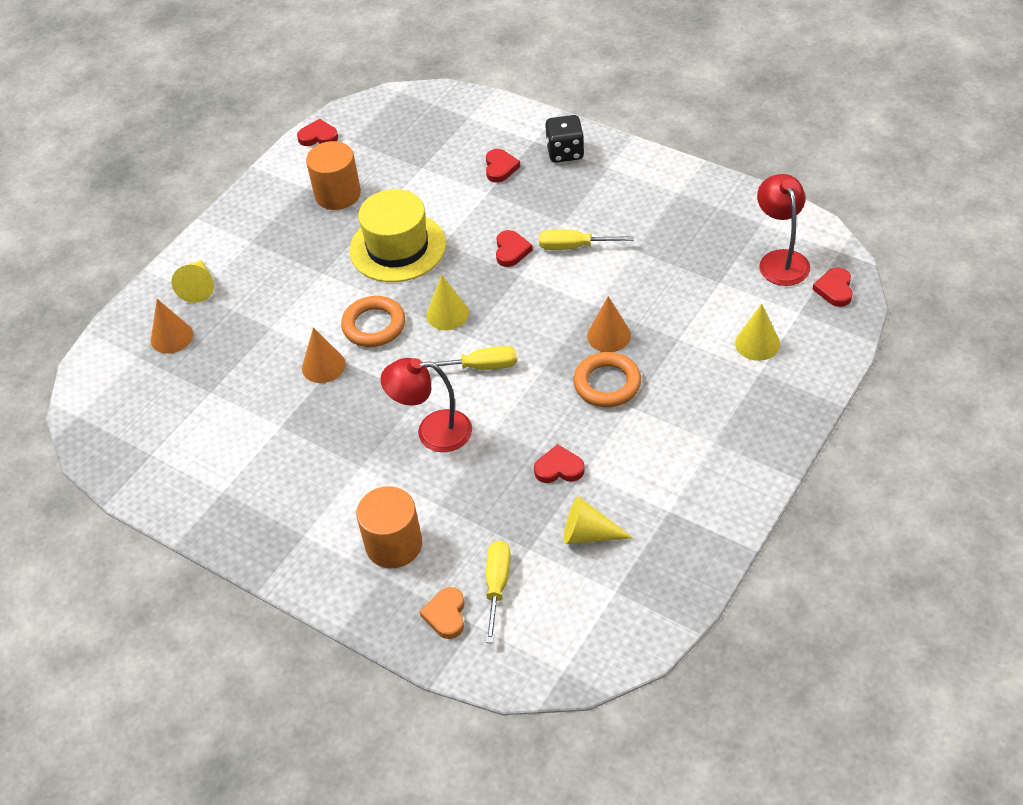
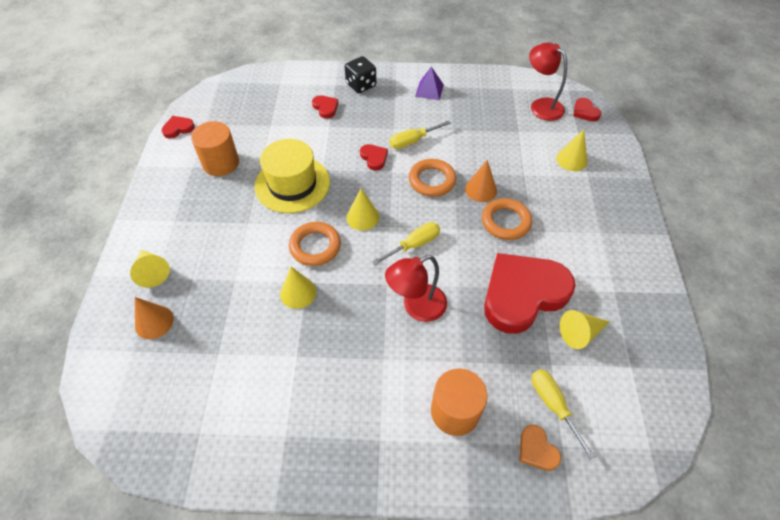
camera: 35 degrees left, 5 degrees up
(323, 366) = (298, 292): orange cone -> yellow cone
(559, 302) = (432, 180): none -> orange ring
(559, 468) = (523, 294): red heart -> red heart, size x2.47
(647, 188) = (429, 90): none -> purple pyramid

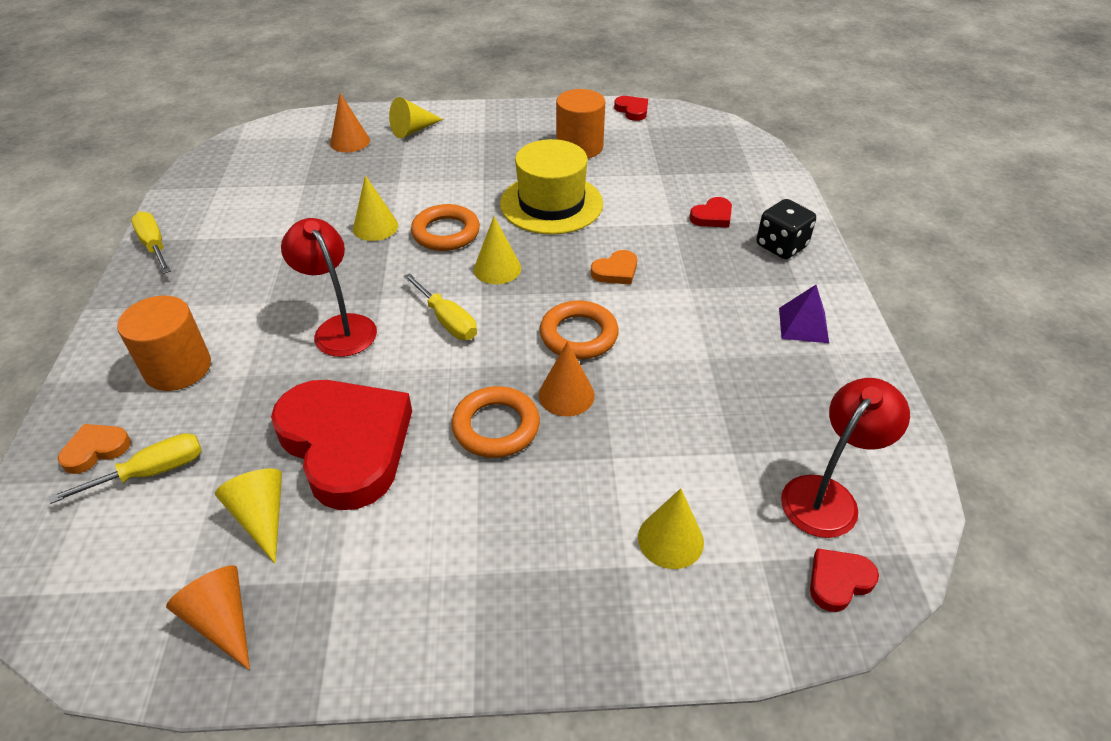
camera: 85 degrees right, 10 degrees down
(374, 158) = (616, 271): red heart -> orange heart
(413, 141) = (664, 310): yellow screwdriver -> yellow screwdriver (154, 246)
(647, 342) = (222, 620): none -> orange cone

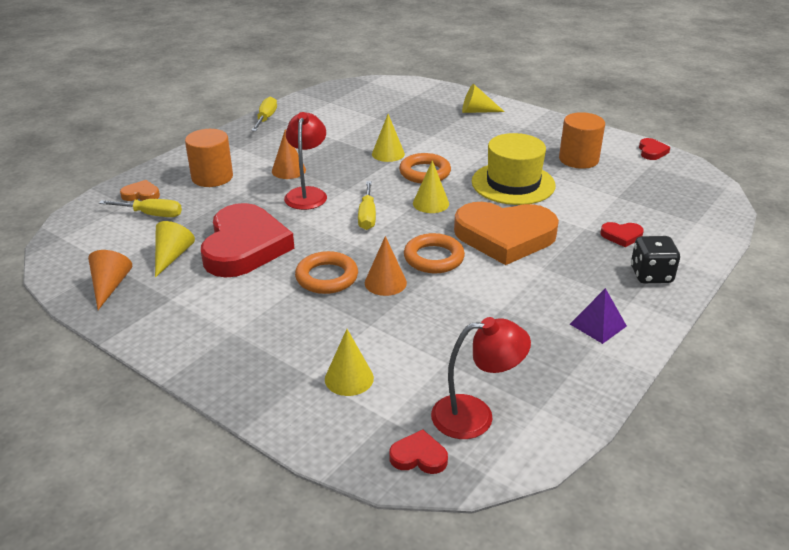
camera: 40 degrees right, 10 degrees down
(350, 142) = (430, 104): orange cone -> orange cone (288, 170)
(616, 271) = (505, 237): orange heart -> orange heart, size x2.47

